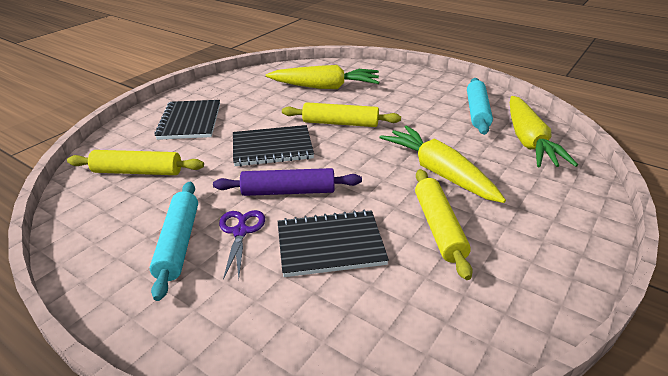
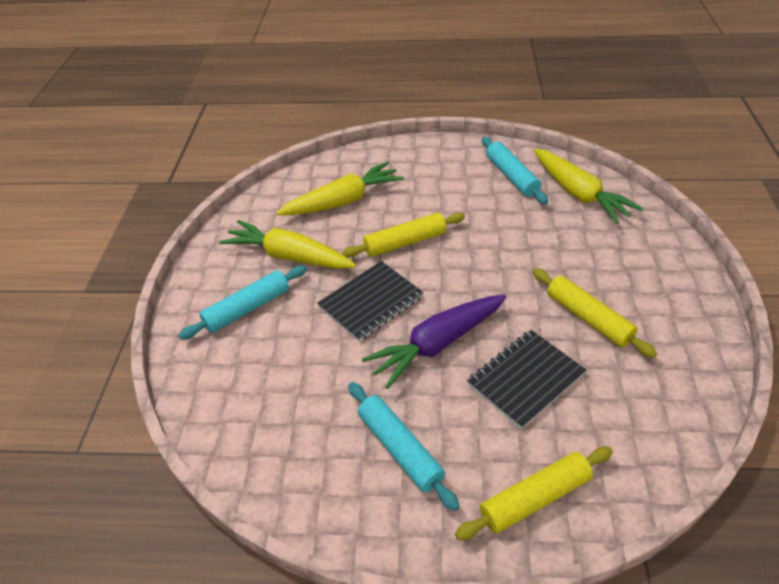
camera: 30 degrees left, 10 degrees up
(138, 172) = (266, 396): yellow rolling pin -> yellow rolling pin (535, 498)
(190, 121) = (247, 308): black notebook -> turquoise rolling pin
(240, 231) = (441, 407): purple scissors -> none
(288, 191) = (437, 344): purple rolling pin -> purple carrot
(439, 173) = (541, 261): yellow carrot -> yellow carrot (289, 256)

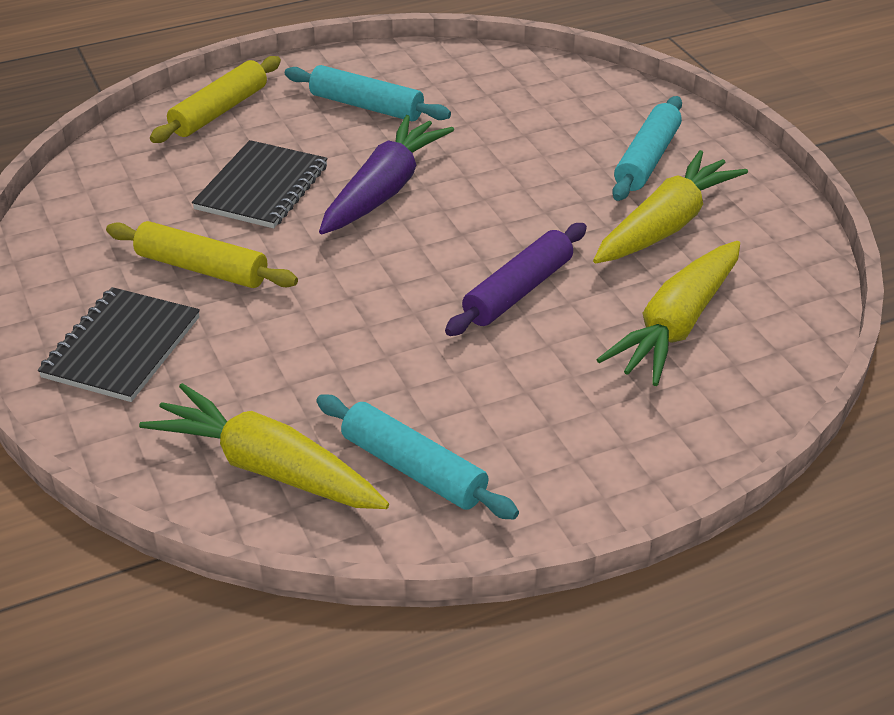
camera: 150 degrees right, 5 degrees down
(289, 256) = (665, 225): yellow carrot -> yellow carrot turned 45 degrees counterclockwise
(371, 302) = (501, 207): black notebook -> black notebook (122, 347)
(405, 242) = (518, 291): yellow rolling pin -> purple rolling pin

